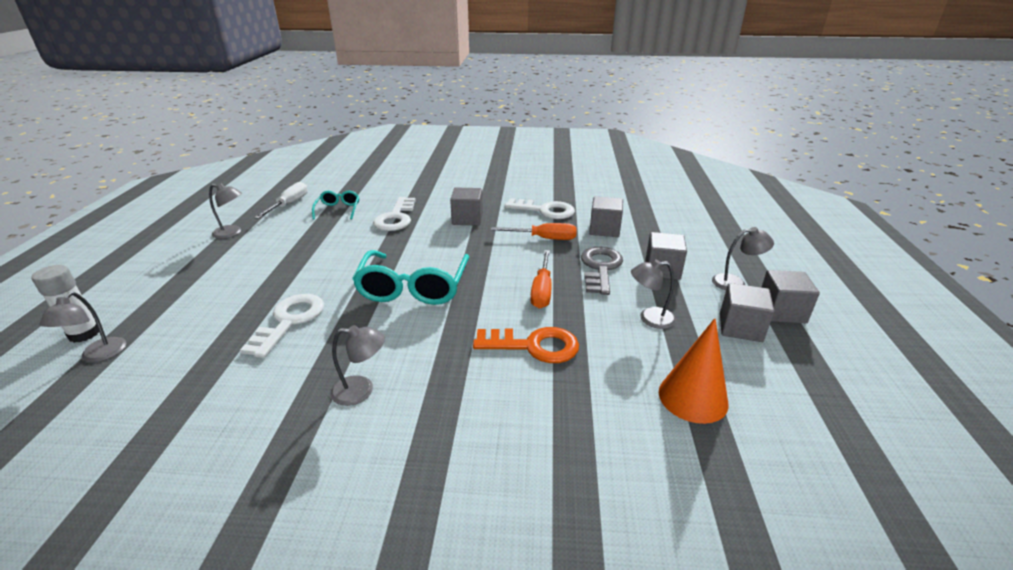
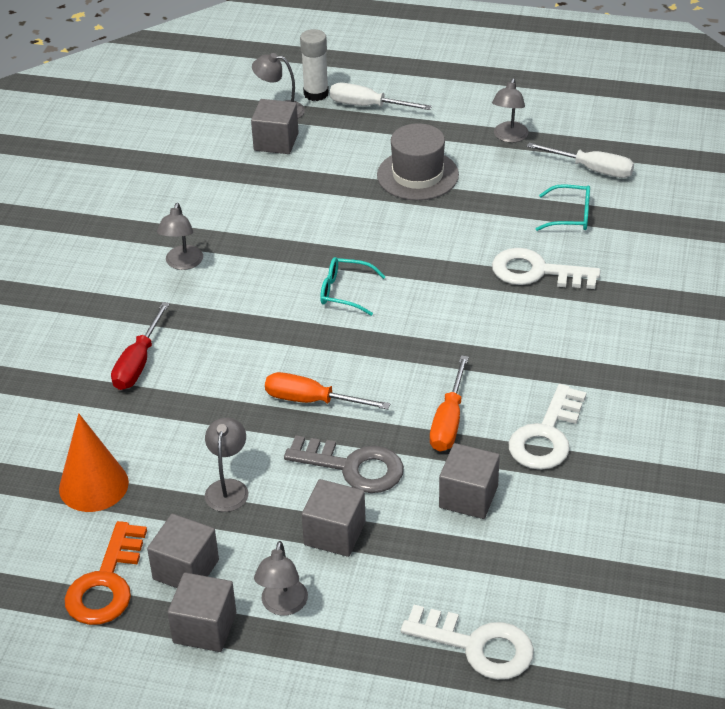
camera: 100 degrees right, 10 degrees up
(136, 299) = (367, 106): none -> white screwdriver
(264, 266) = (417, 175): none -> grey hat
(289, 321) = (302, 208): white key -> white key (477, 645)
(413, 287) = (345, 292): turquoise glasses -> turquoise glasses, size x0.52
(467, 219) = (525, 344): grey cube -> grey cube (276, 142)
(520, 397) = (138, 362): none -> red screwdriver
(533, 346) = (208, 380): orange key -> orange key (106, 583)

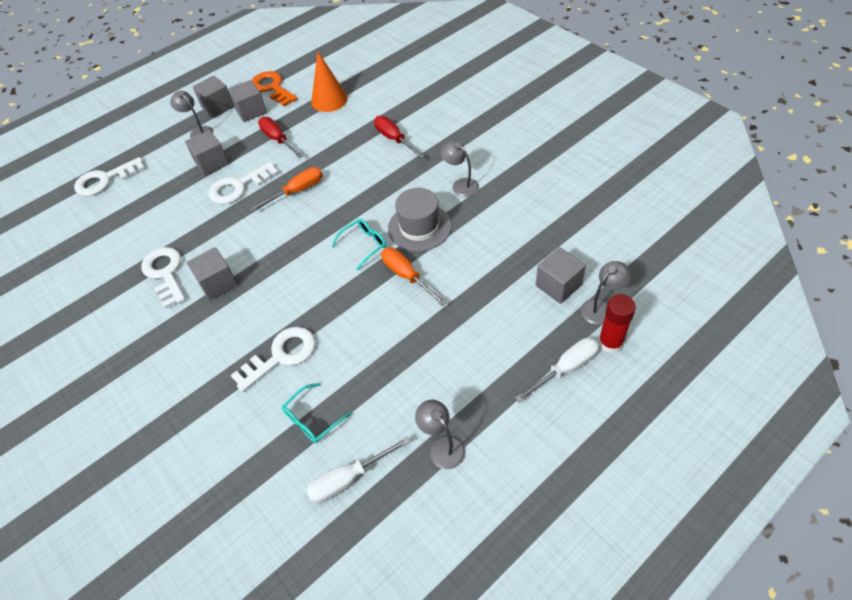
camera: 130 degrees right, 10 degrees up
(228, 488) = (278, 140): grey lamp -> red screwdriver
(316, 94) = (610, 343): white glue stick -> red glue stick
(353, 467) = (239, 187): grey key -> white key
(417, 175) = (446, 350): grey hat -> grey hat (419, 227)
(449, 421) = (222, 238): orange screwdriver -> orange screwdriver (407, 276)
(468, 497) = (172, 219): grey cube -> grey cube (218, 283)

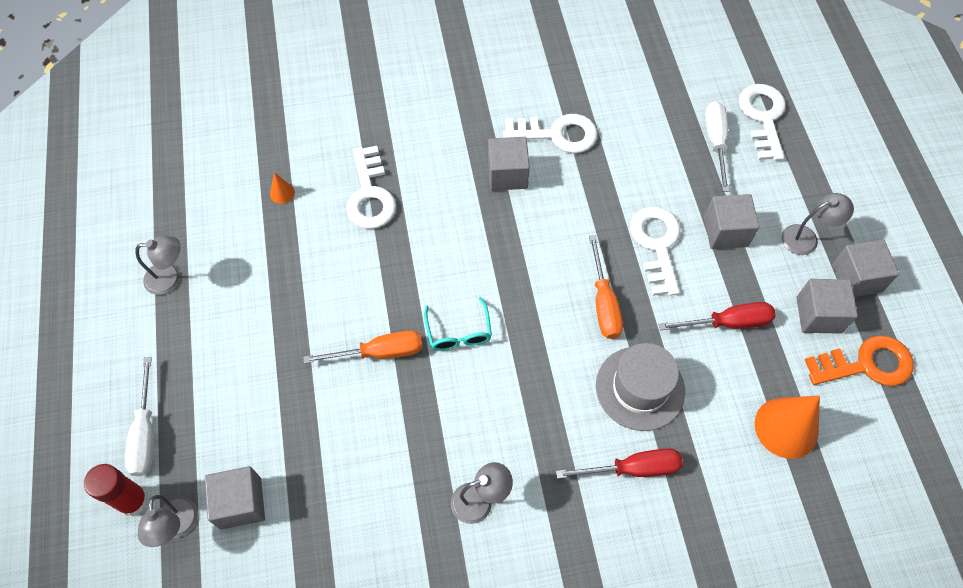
camera: 115 degrees right, 10 degrees up
(313, 419) = (282, 193): turquoise glasses -> orange cone
(348, 479) = (205, 195): white screwdriver -> white screwdriver (715, 142)
(419, 227) = (442, 406): grey hat -> grey hat (640, 388)

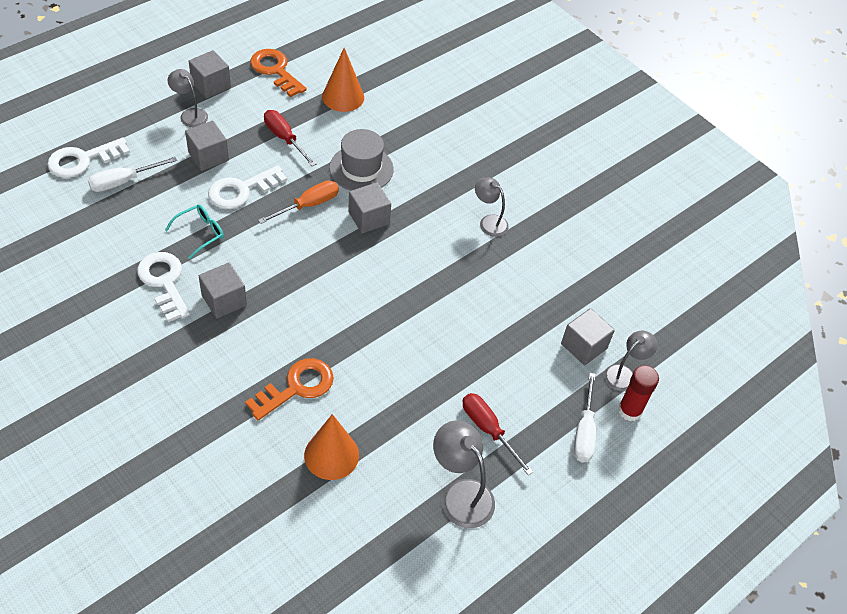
camera: 125 degrees left, 10 degrees down
(146, 433) = (584, 431): white screwdriver -> white screwdriver turned 135 degrees clockwise
(170, 278) = (460, 494): grey lamp -> grey lamp, size x1.54
(282, 193) = (331, 455): orange cone -> orange cone, size x2.24
(370, 194) = (296, 387): white key -> orange key
(379, 352) = (429, 317): orange screwdriver -> none
(458, 332) = (383, 277): turquoise glasses -> turquoise glasses (200, 233)
(632, 468) = (417, 157): red screwdriver -> red screwdriver (488, 430)
(818, 315) = (251, 97): grey cube -> grey cube (369, 218)

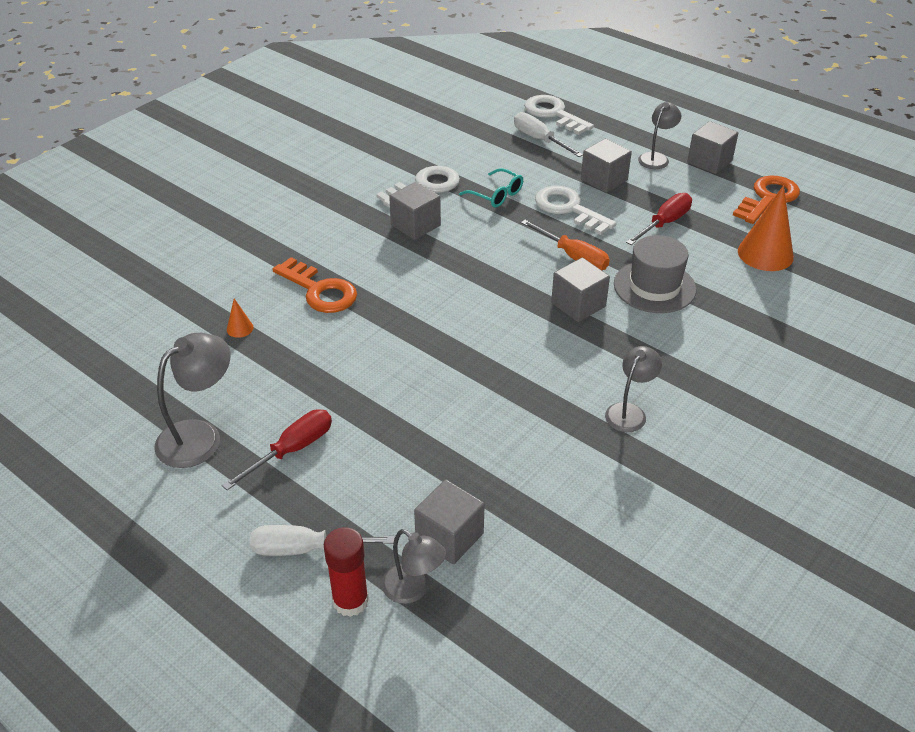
camera: 85 degrees right, 10 degrees down
(331, 455) = (240, 328): orange cone -> orange cone, size x0.45

